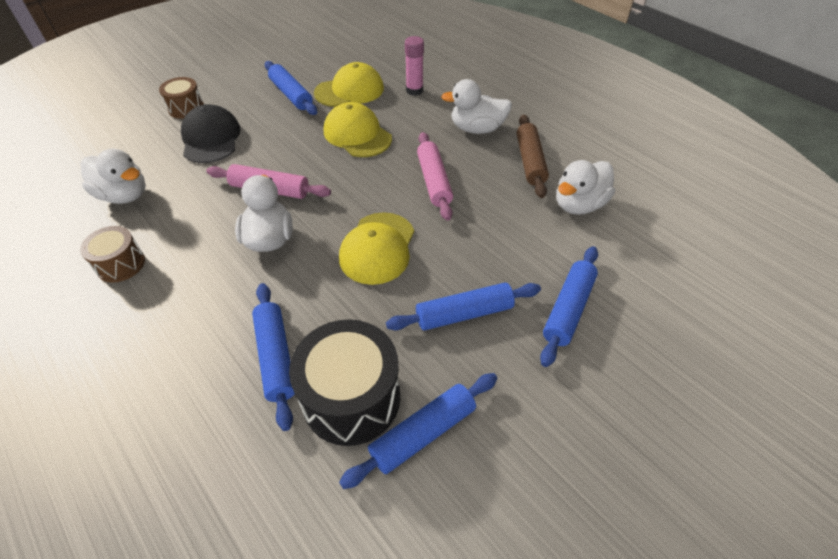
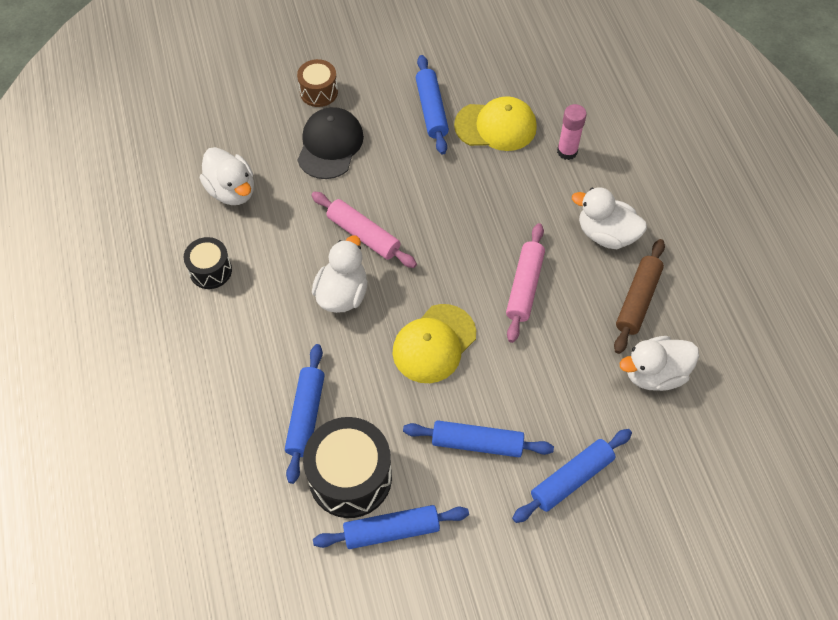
camera: 25 degrees right, 10 degrees up
(121, 264) = (210, 270): brown drum -> black drum
(357, 135) = (476, 195): yellow cap -> none

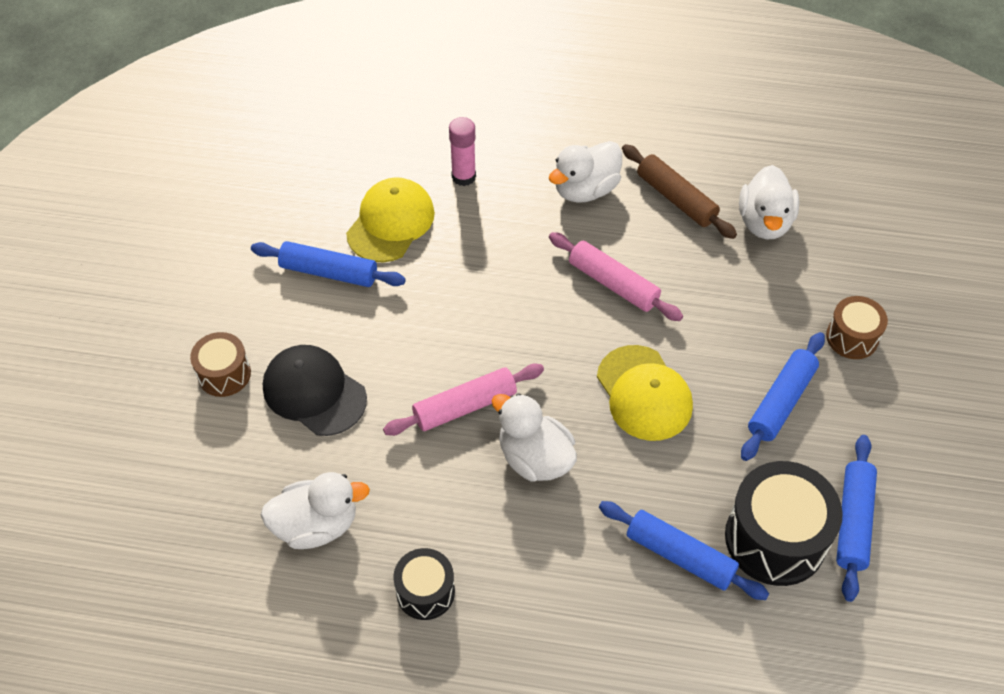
camera: 65 degrees left, 5 degrees down
(571, 479) = (852, 337): blue rolling pin -> brown drum

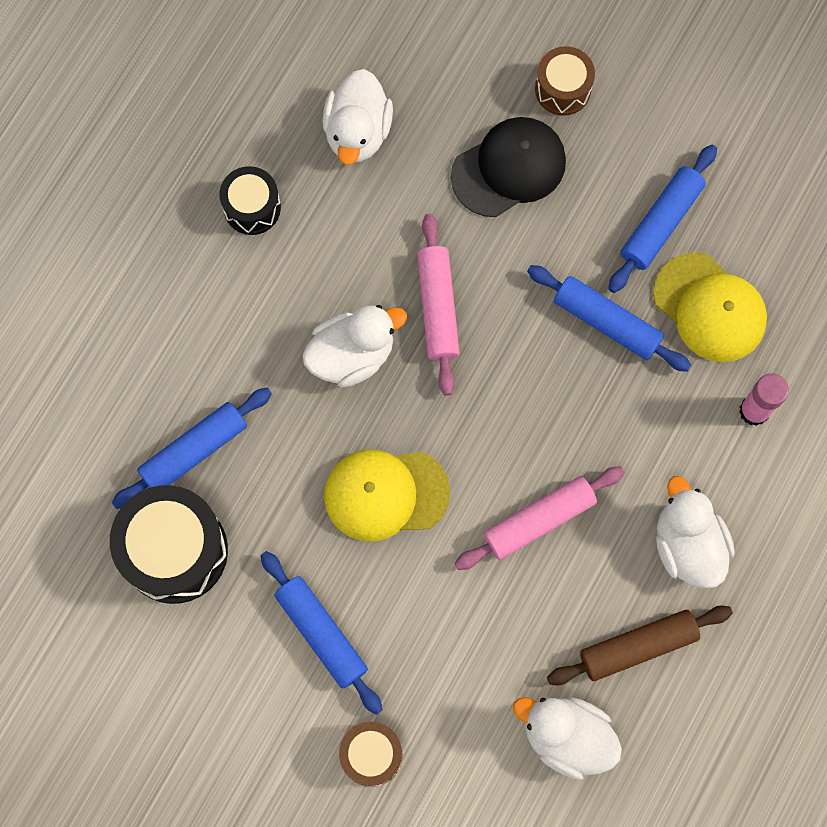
camera: 110 degrees right, 20 degrees up
(853, 521) = (161, 637): blue rolling pin -> blue rolling pin (606, 322)

